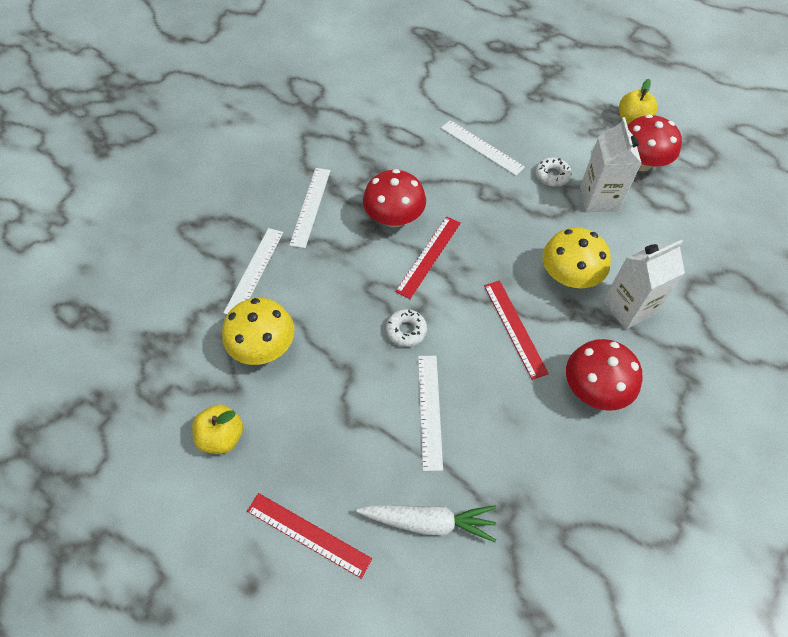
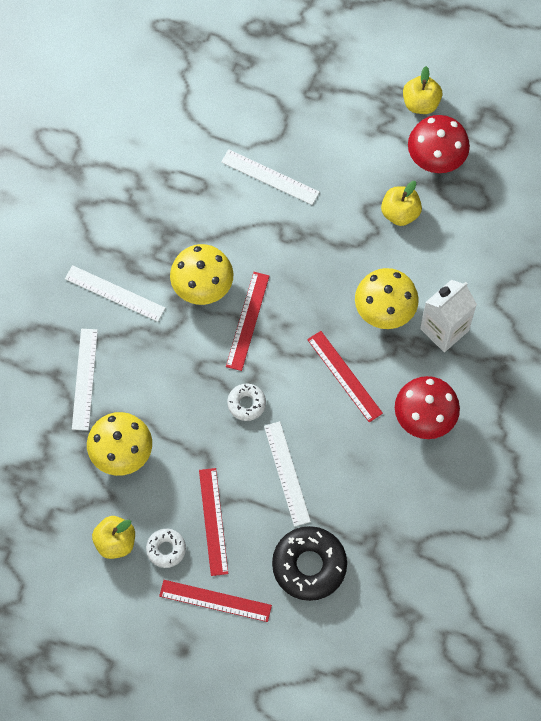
camera: 15 degrees left, 10 degrees up
(310, 206) = (115, 293): white ruler -> white ruler turned 60 degrees counterclockwise
(335, 442) = (213, 521): none -> red ruler
(394, 218) = (202, 285): red mushroom -> yellow mushroom
(428, 522) = (309, 565): white carrot -> black donut
(552, 175) = (349, 196): white donut -> white donut (166, 549)
(599, 198) = (400, 213): white carton -> yellow apple

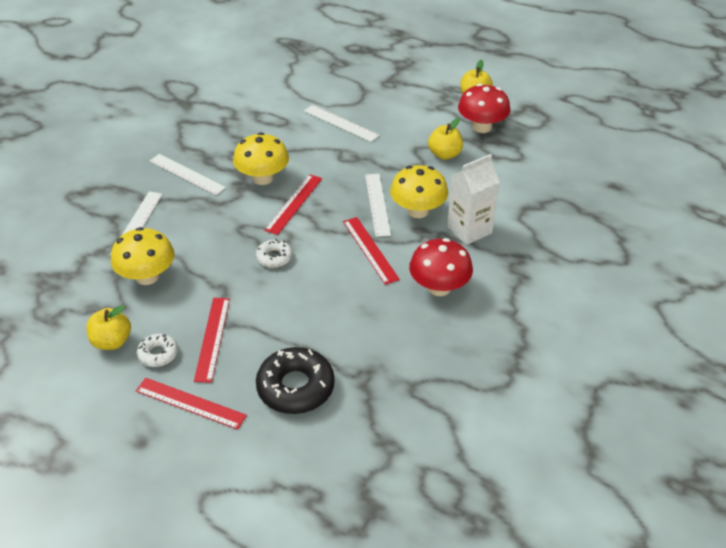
camera: 10 degrees right, 25 degrees down
(287, 473) = (296, 311): white ruler -> white ruler (377, 204)

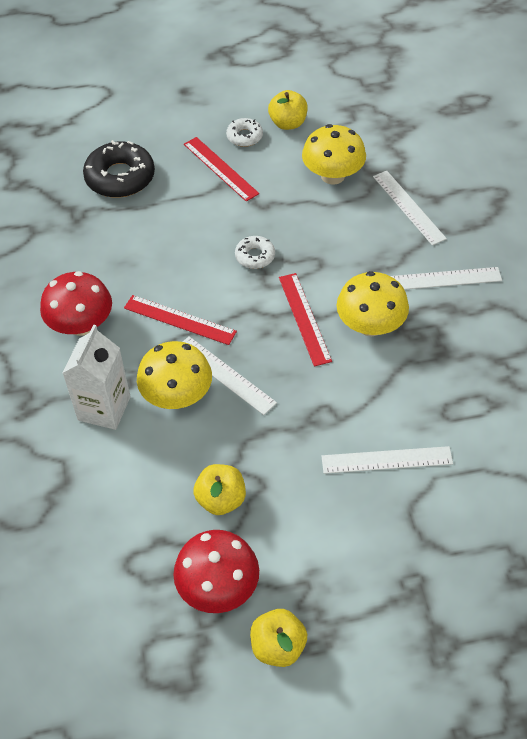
camera: 140 degrees right, 10 degrees up
(190, 403) = (181, 126): red ruler -> none

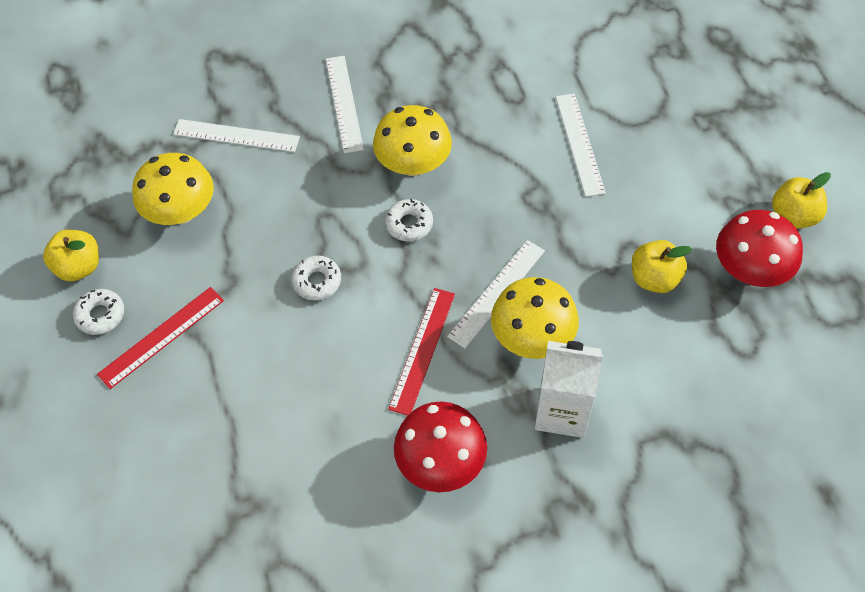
camera: 95 degrees left, 5 degrees up
(120, 177) = (172, 462): black donut -> none
(304, 318) = (409, 224): red ruler -> white donut
(408, 207) = (236, 135): white ruler -> white ruler turned 45 degrees clockwise

